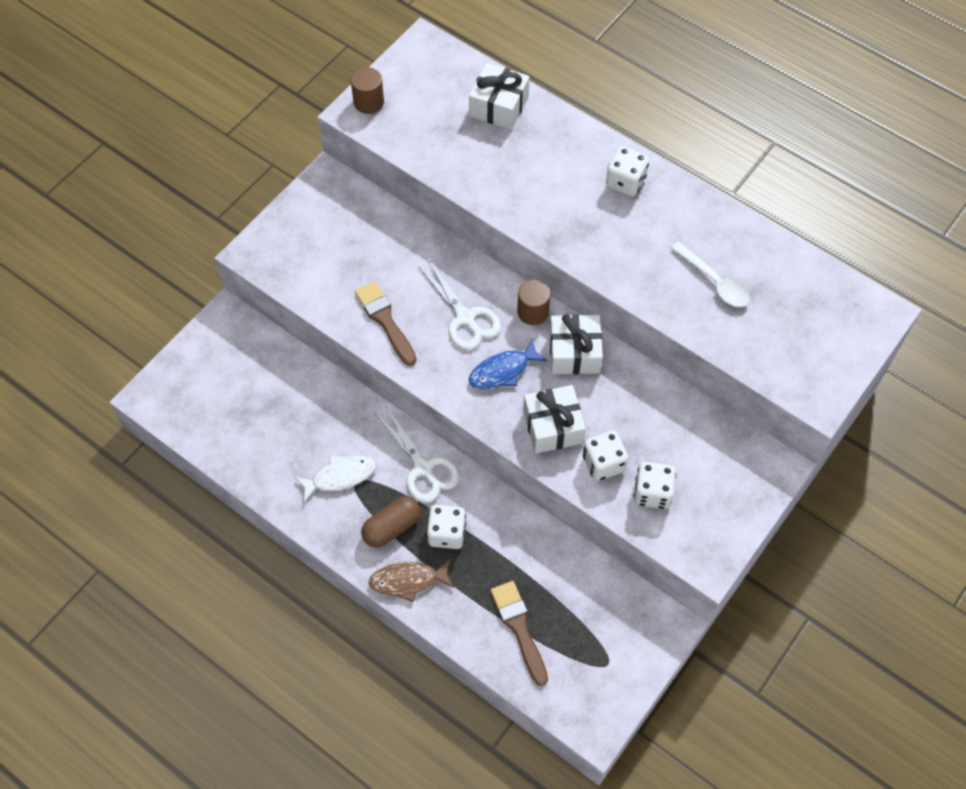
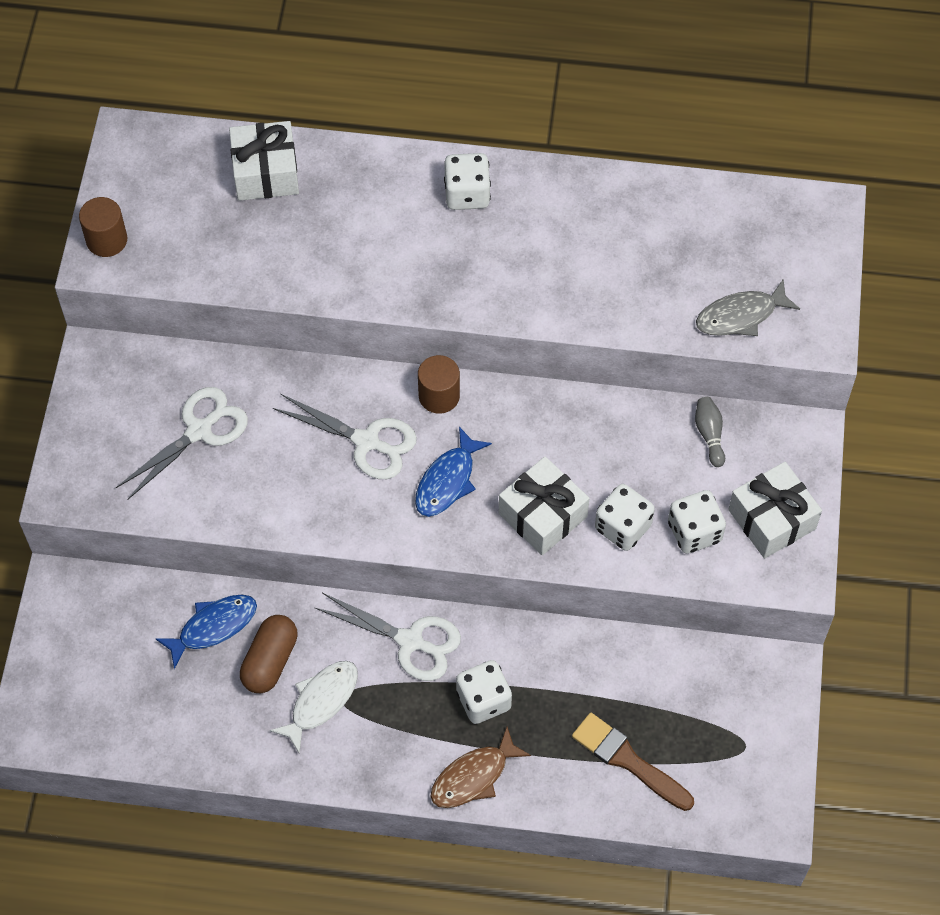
camera: 30 degrees left, 0 degrees up
(303, 392) = (213, 627): none -> blue fish
(362, 257) = (199, 431): none -> white scissors
(385, 320) = (276, 492): brown brush -> none
(392, 527) = (417, 727): brown capsule -> brown capsule (270, 661)
(574, 352) = (514, 419): white gift -> white gift (771, 519)
(705, 431) = (709, 434): none -> grey bowling pin
(714, 282) = (634, 262): white spoon -> none
(769, 355) = (741, 316): none -> grey fish

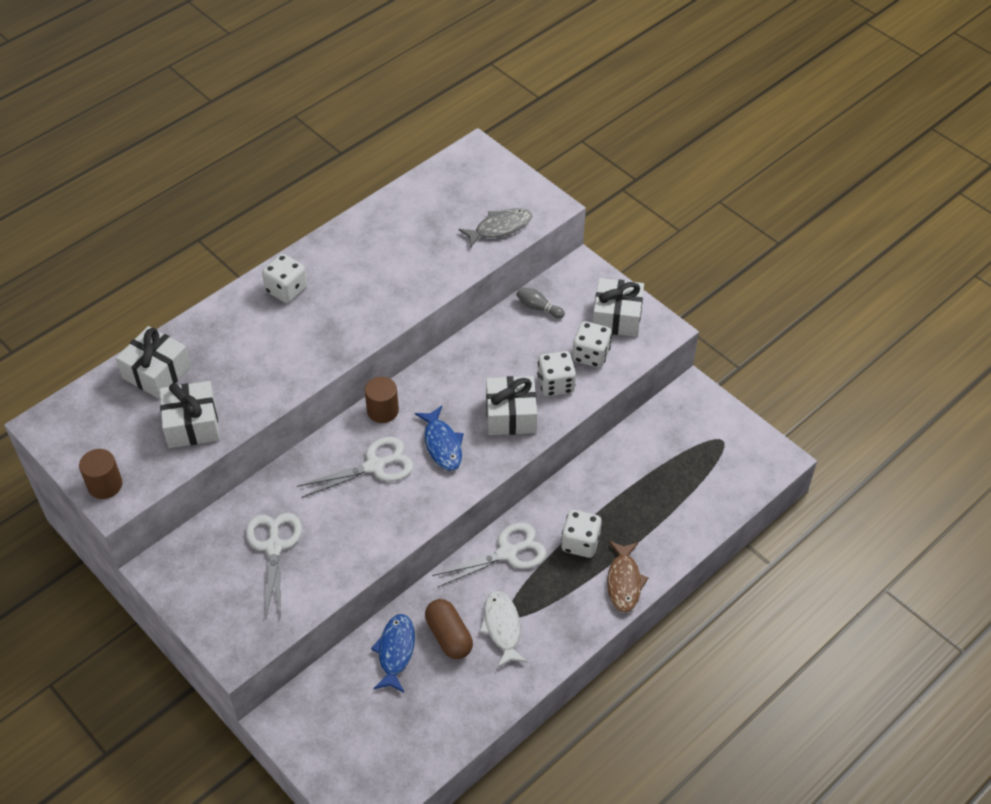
camera: 50 degrees left, 10 degrees down
(234, 251) = (192, 424): none -> white gift
(628, 760) = (682, 499): brown brush -> none
(741, 316) = (500, 228): grey fish -> grey fish turned 135 degrees counterclockwise

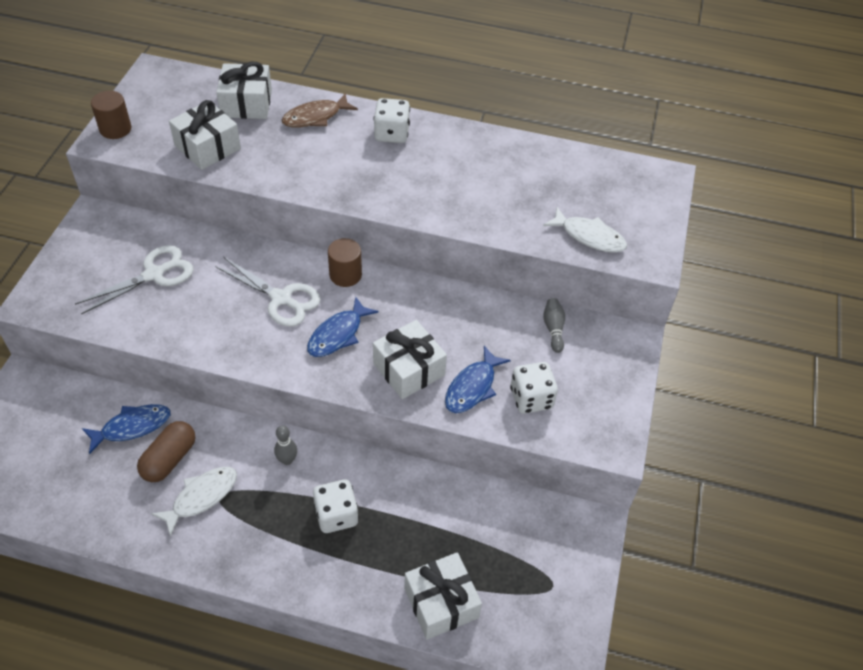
camera: 55 degrees right, 0 degrees up
(500, 228) = (589, 236): grey fish -> white fish
(507, 553) = (287, 460): white scissors -> grey bowling pin
(556, 384) = (472, 387): white dice -> blue fish
(617, 317) = (596, 397): white gift -> white gift (441, 603)
(624, 581) = (314, 577): brown fish -> brown fish (315, 117)

